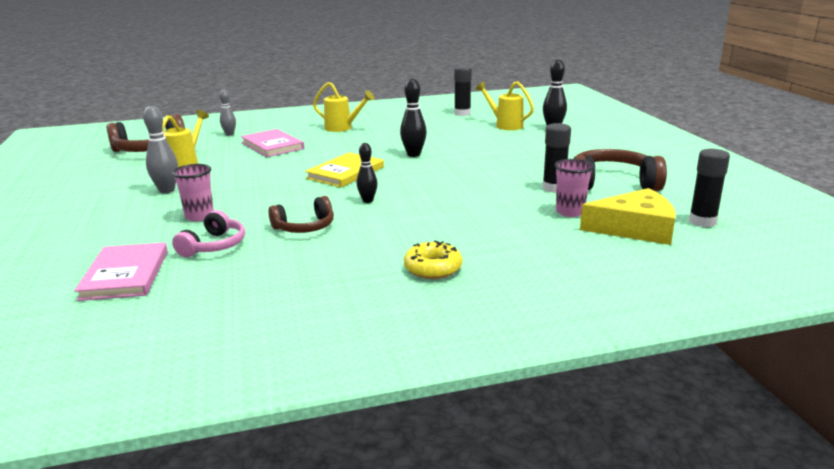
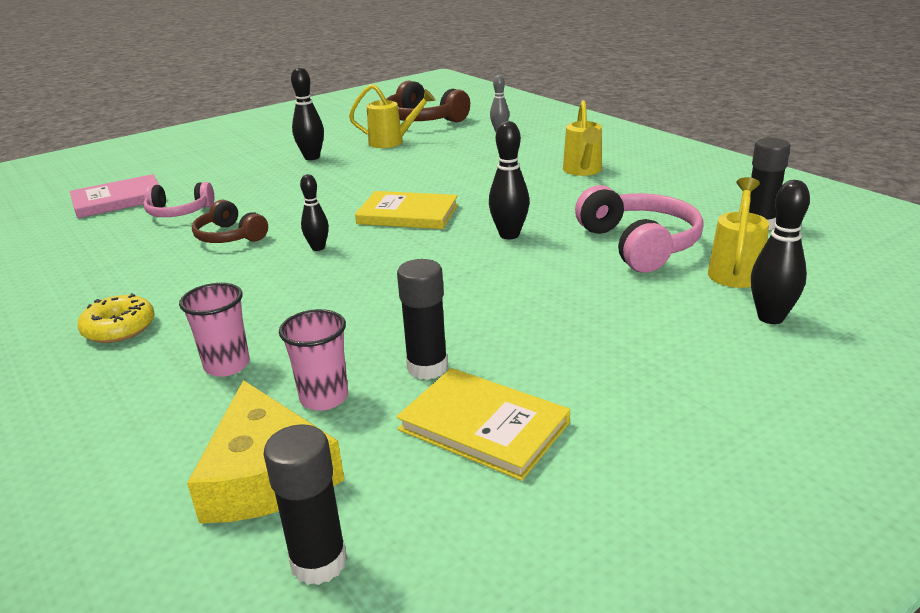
camera: 70 degrees right, 5 degrees up
(167, 190) = (312, 157): grey bowling pin -> black bowling pin
(199, 216) = (249, 187): pink cup -> pink cup (227, 365)
(272, 146) = (477, 158): pink book -> none
(459, 134) = (639, 244): none -> pink headphones
(612, 184) = (484, 426): brown headphones -> yellow book

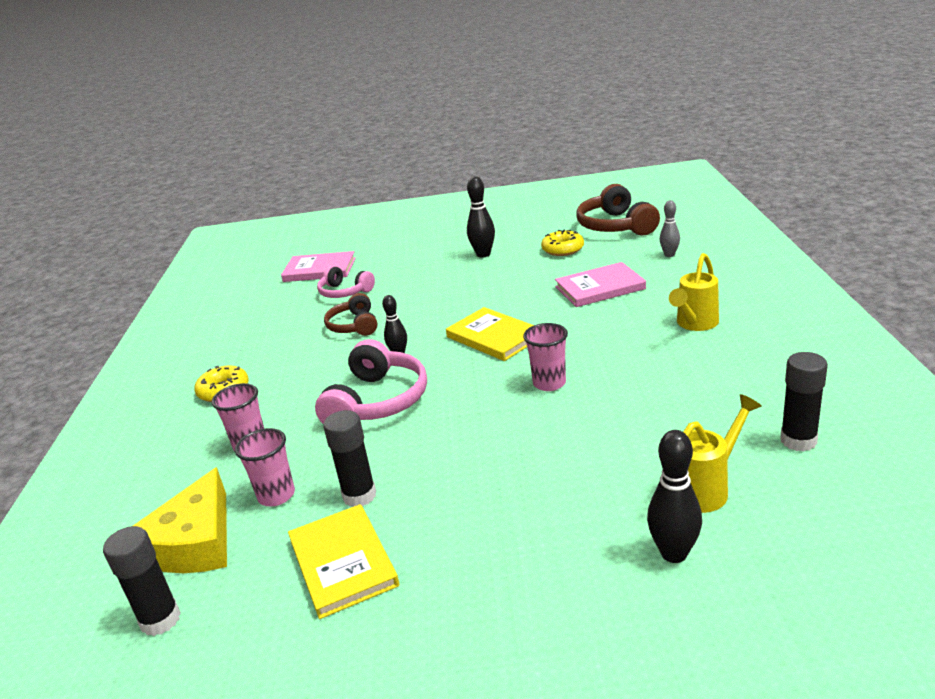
camera: 35 degrees right, 0 degrees up
(392, 142) = (562, 249): yellow watering can -> yellow donut
(466, 162) = (600, 288): none -> pink book
(509, 235) = (549, 383): black bowling pin -> pink cup
(639, 244) = (648, 428): pink headphones -> pink headphones (377, 401)

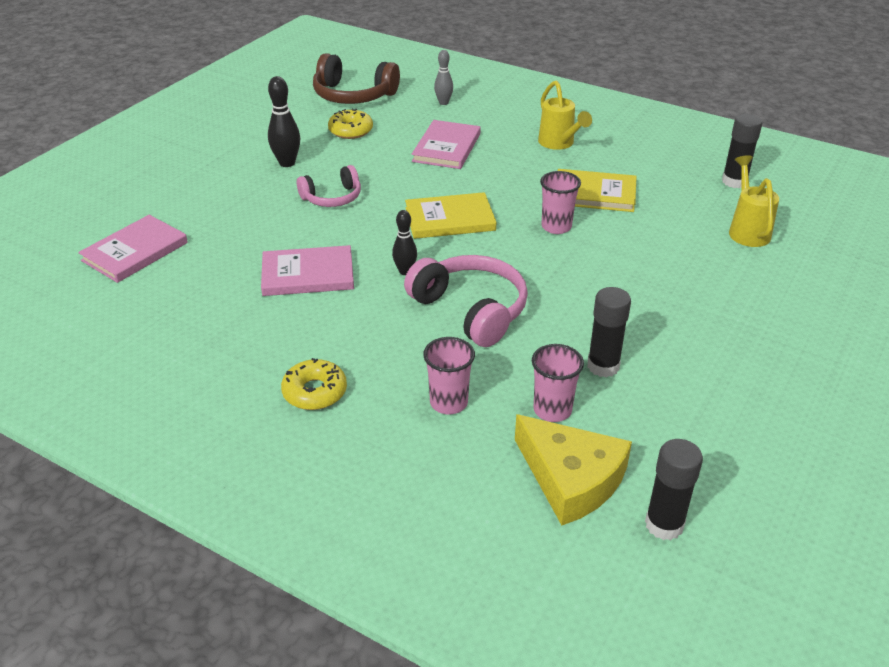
camera: 60 degrees left, 10 degrees up
(343, 563) = (681, 402): yellow book -> yellow book (594, 194)
(345, 292) = (222, 255): pink headphones -> pink headphones (332, 197)
(354, 326) = (308, 274): brown headphones -> pink book
(674, 553) = (797, 269): black bowling pin -> none

